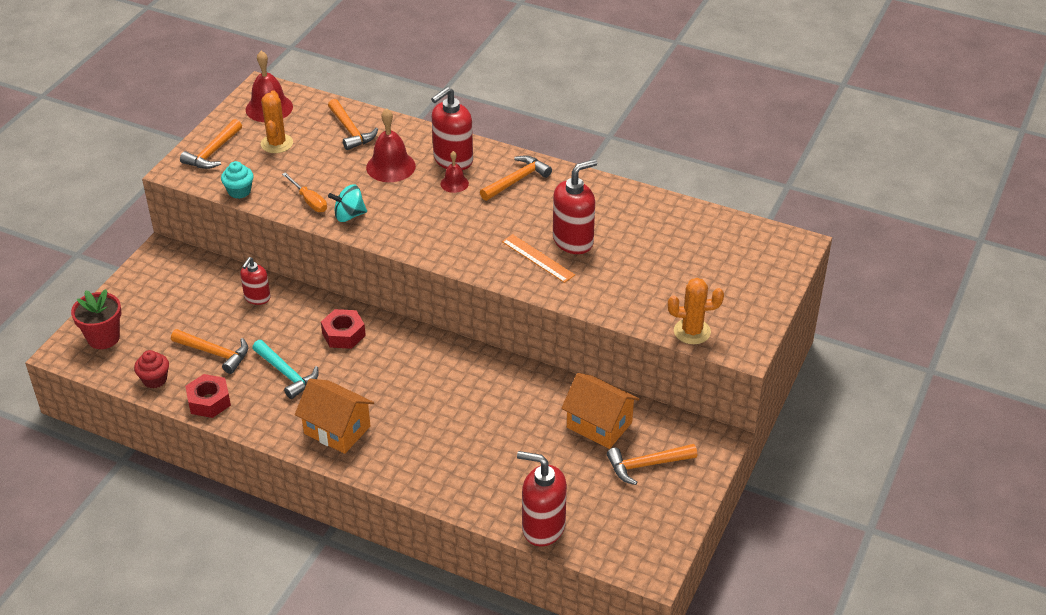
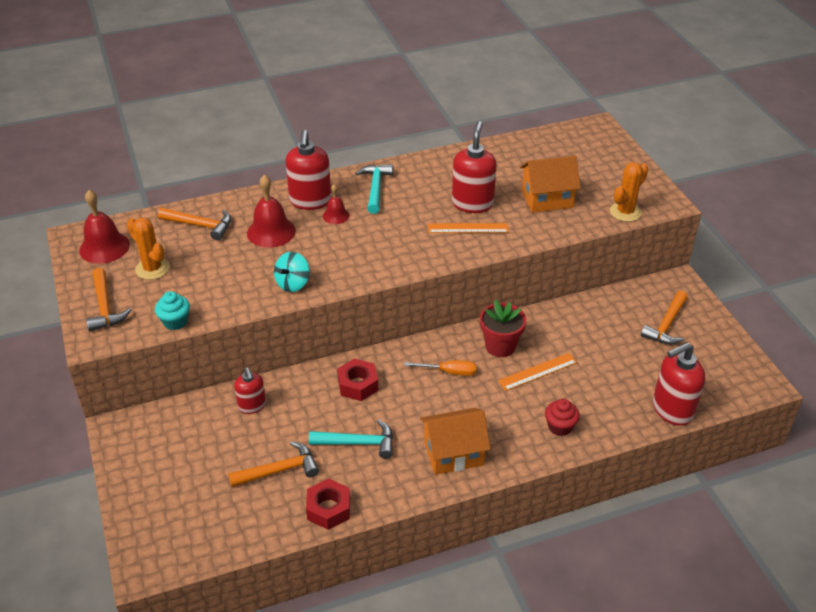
camera: 45 degrees left, 0 degrees up
(103, 338) = (164, 530): red flower pot -> red flower pot (500, 346)
(155, 380) = (259, 528): red cupcake -> red cupcake (560, 427)
(309, 201) = (245, 293): orange screwdriver -> orange screwdriver (449, 372)
(484, 421) = (537, 371): none -> orange ruler
(517, 180) = (375, 188): orange hammer -> turquoise hammer
(599, 425) = (605, 321): orange house -> orange house (547, 199)

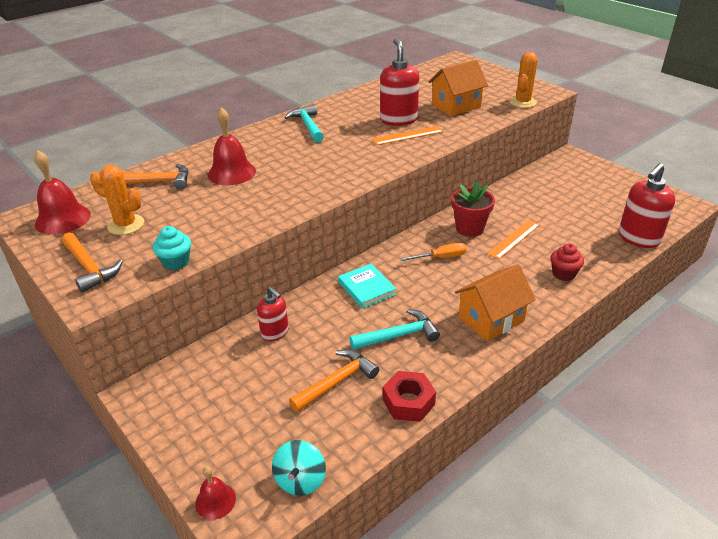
camera: 20 degrees left, 5 degrees down
(293, 283) = (279, 205): turquoise spinning top -> turquoise spinning top (300, 480)
(310, 201) = (254, 145): red soap dispenser -> none
(336, 215) = (285, 150): red bell -> red bell (215, 501)
(358, 385) = (366, 288): red nut -> turquoise book
(666, 325) = (585, 184): orange hammer -> none

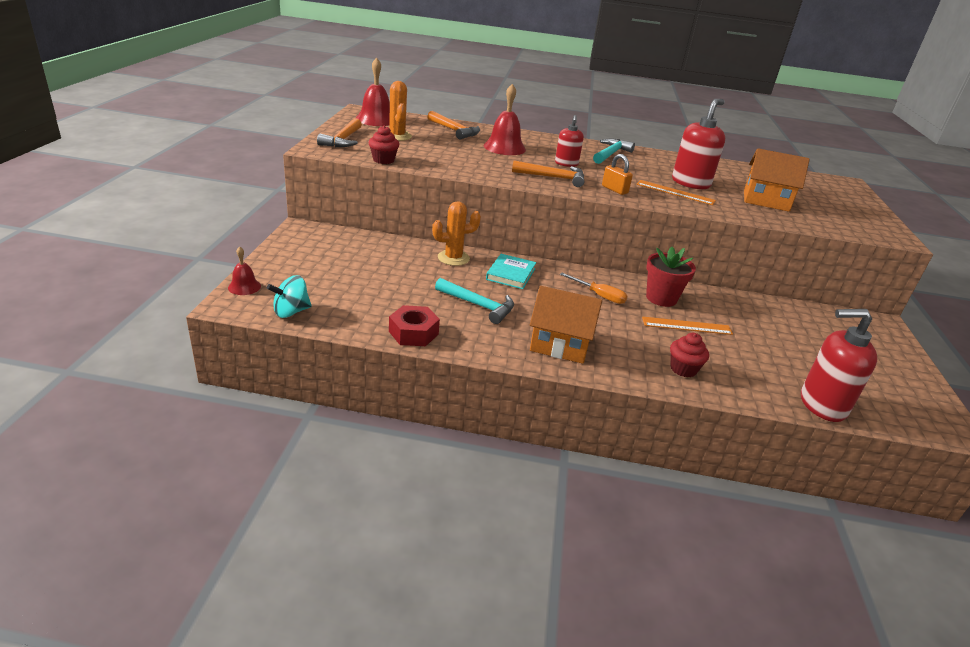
camera: 45 degrees right, 5 degrees down
(176, 262) = (383, 160): turquoise cupcake -> red cupcake
(275, 333) = (413, 254): red soap dispenser -> red soap dispenser (566, 164)
(337, 382) = (396, 295): orange hammer -> orange hammer (553, 178)
(376, 161) = (614, 189): none -> orange padlock
(522, 102) = (844, 229): orange cactus -> orange cactus (453, 258)

